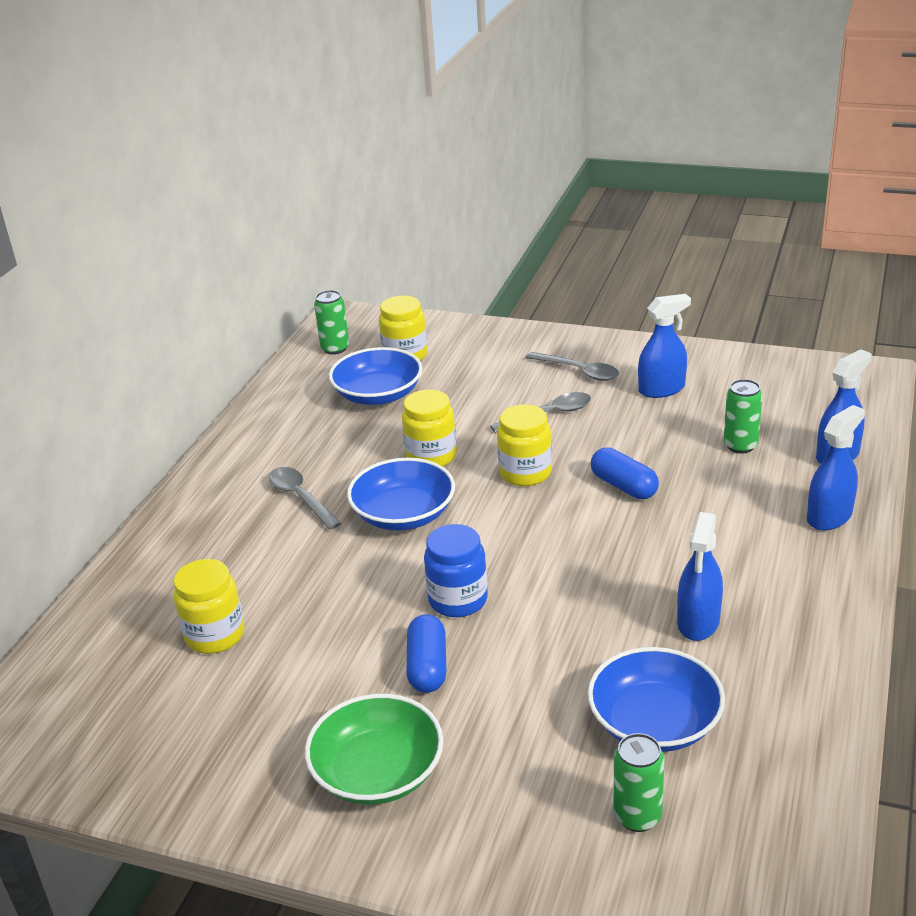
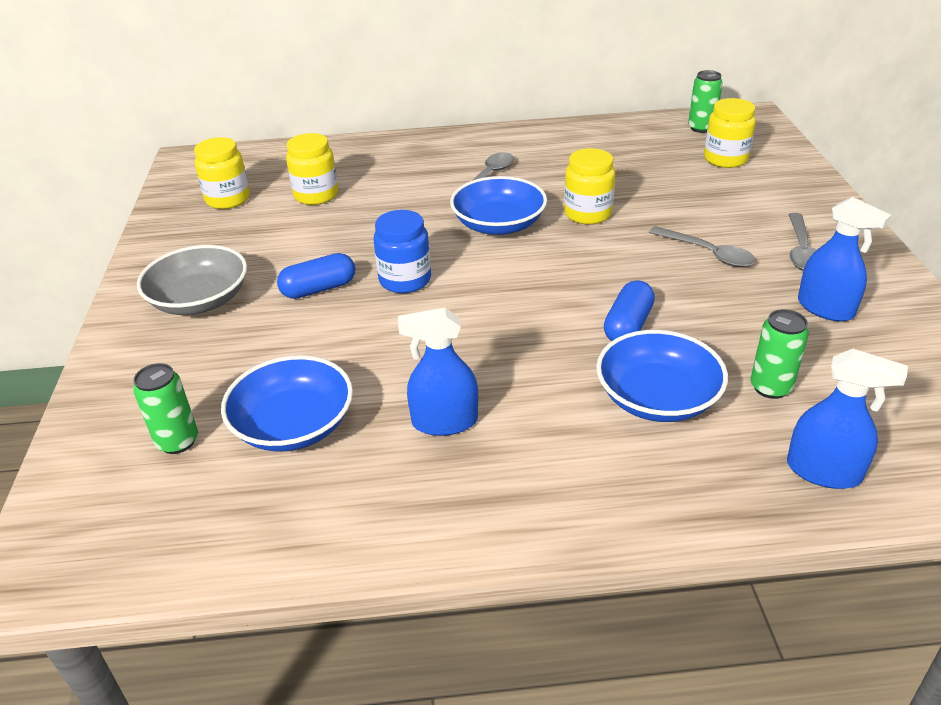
camera: 65 degrees right, 5 degrees up
(378, 394) = (654, 165): blue bowl -> blue bowl (657, 398)
(378, 772) = (200, 300): green bowl -> grey bowl
(525, 473) = (603, 265): yellow jar -> yellow jar (228, 199)
(829, 516) = (689, 486): blue spray bottle -> none

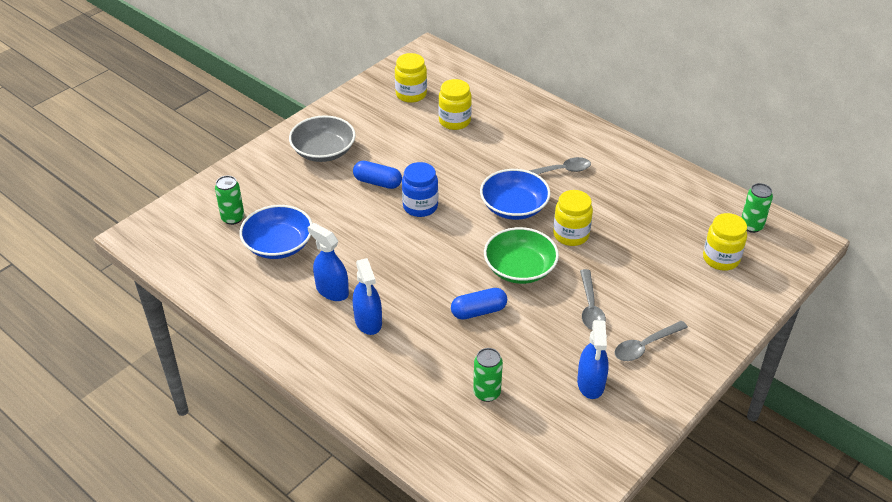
camera: 45 degrees right, 5 degrees up
(595, 266) = (520, 268): none -> green bowl
(657, 398) = (430, 354): blue bowl -> none
(823, 471) = (439, 442): blue spray bottle -> blue spray bottle (368, 321)

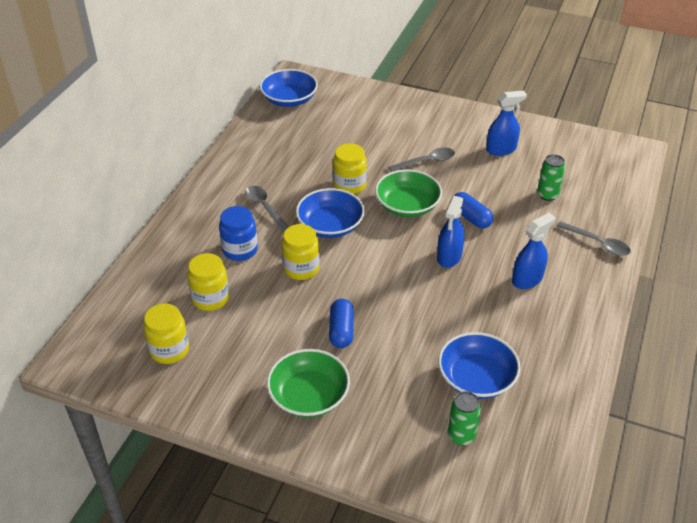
camera: 110 degrees left, 0 degrees up
(323, 151) = (309, 396): grey bowl -> green bowl
(332, 290) = (509, 315): blue spray bottle -> blue spray bottle (449, 257)
(420, 206) = (362, 287): blue jar -> blue jar (240, 250)
(645, 346) = (448, 131): grey spoon -> grey spoon (598, 243)
(721, 259) = (335, 109): yellow jar -> yellow jar (301, 268)
(751, 226) = (289, 99): green can -> blue bowl

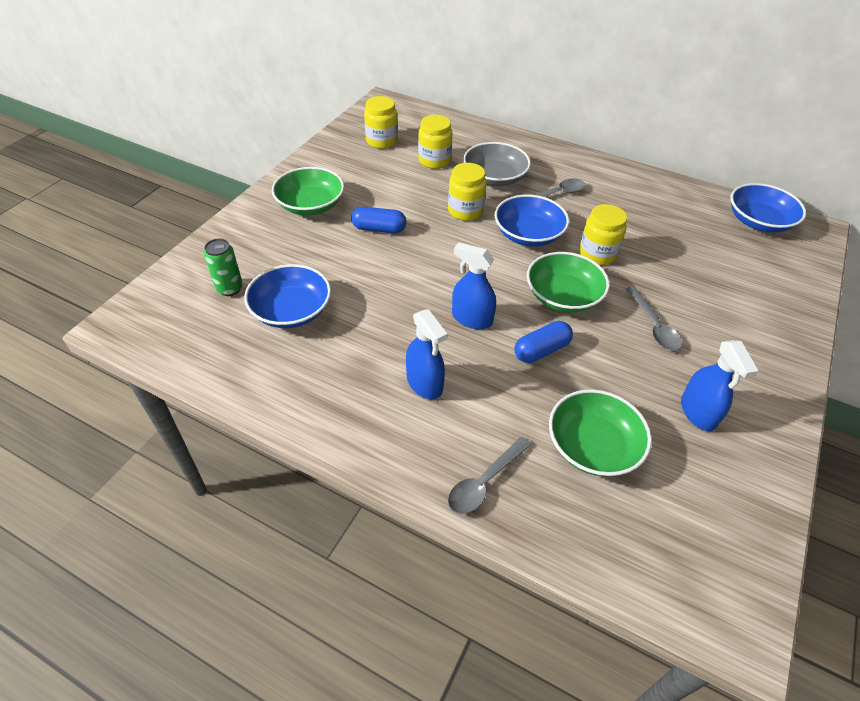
camera: 95 degrees right, 5 degrees up
(240, 250) = (494, 177): blue jar -> grey bowl
(547, 195) = (593, 446): green can -> green bowl

